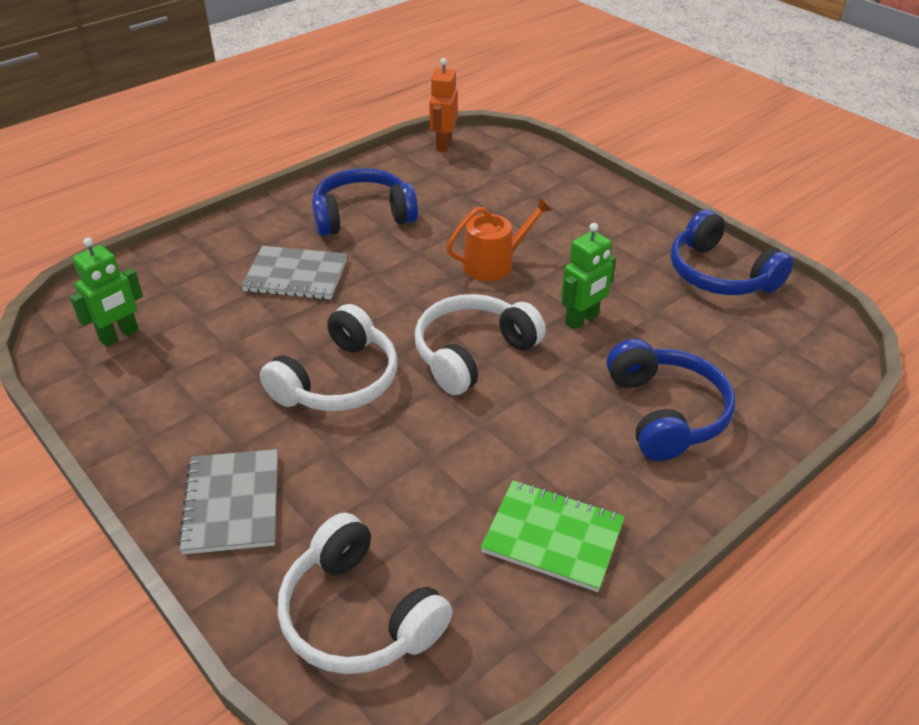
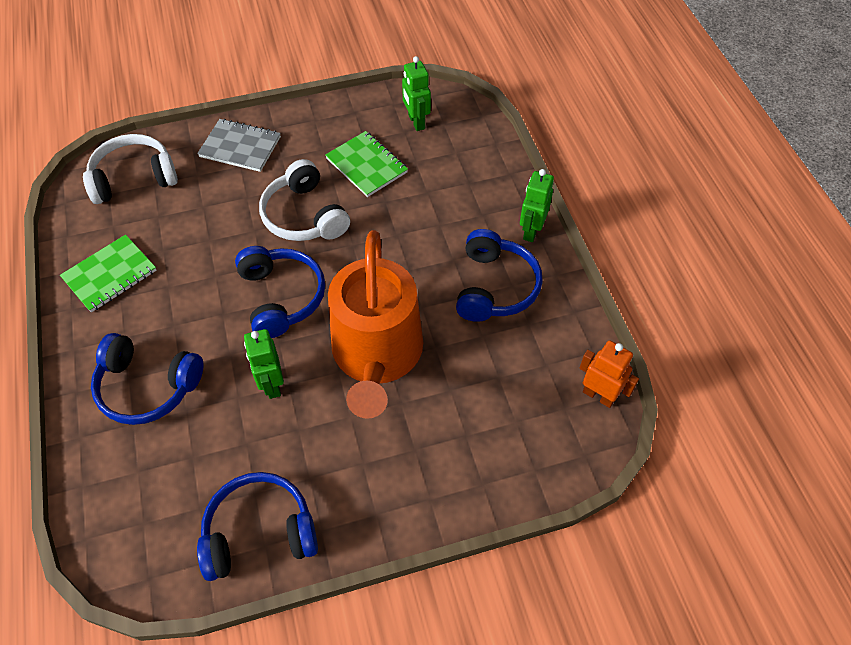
camera: 115 degrees right, 15 degrees up
(222, 355) = (366, 165): none -> green notebook
(275, 210) = (531, 231): none -> green robot
(296, 275) = (432, 222): grey notebook -> none
(472, 353) = (282, 297): white headphones -> blue headphones
(494, 263) = (377, 355): orange watering can -> orange watering can, size x2.05

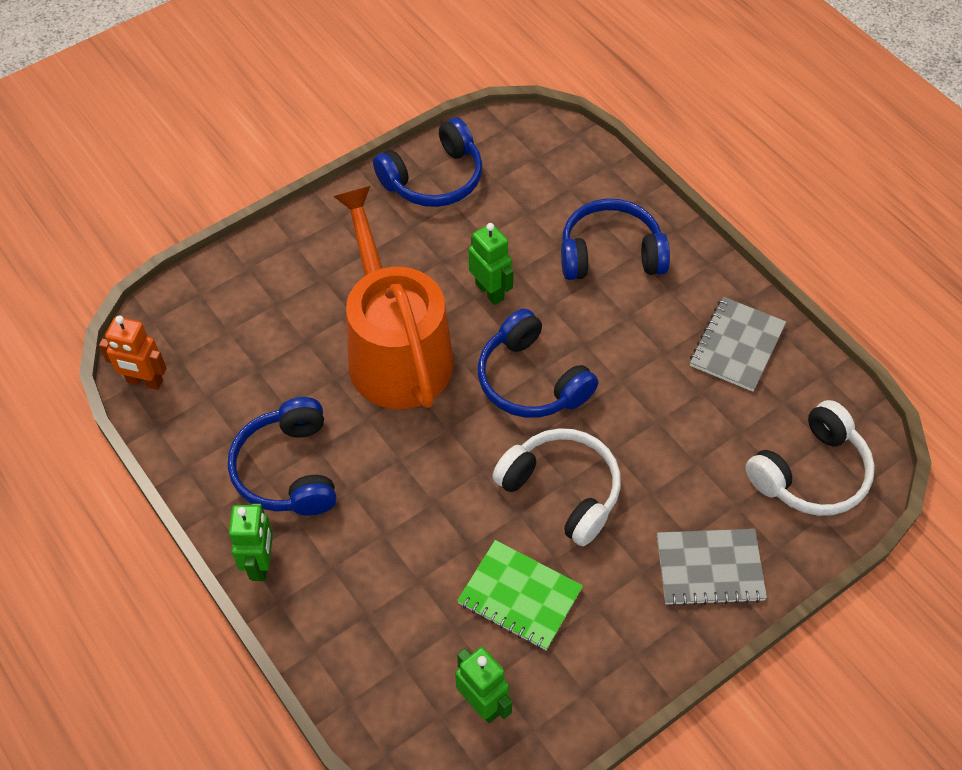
camera: 160 degrees right, 0 degrees up
(110, 275) = (737, 346): green notebook -> grey notebook

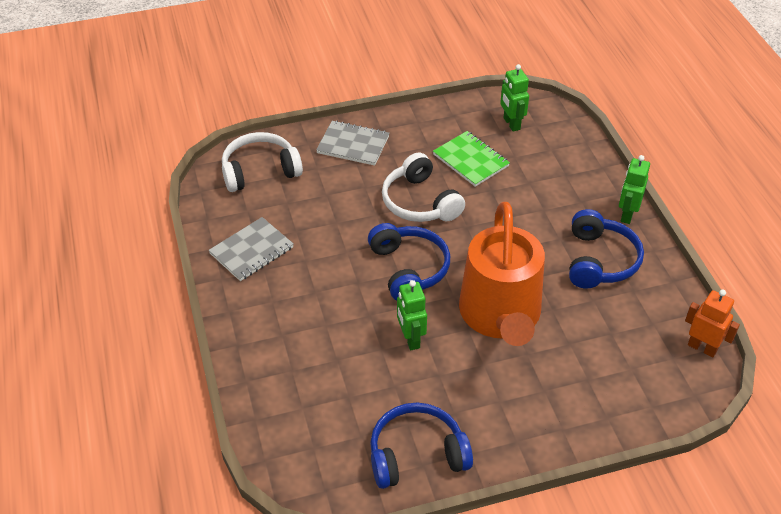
camera: 160 degrees left, 10 degrees down
(610, 253) = (300, 341): blue headphones -> none

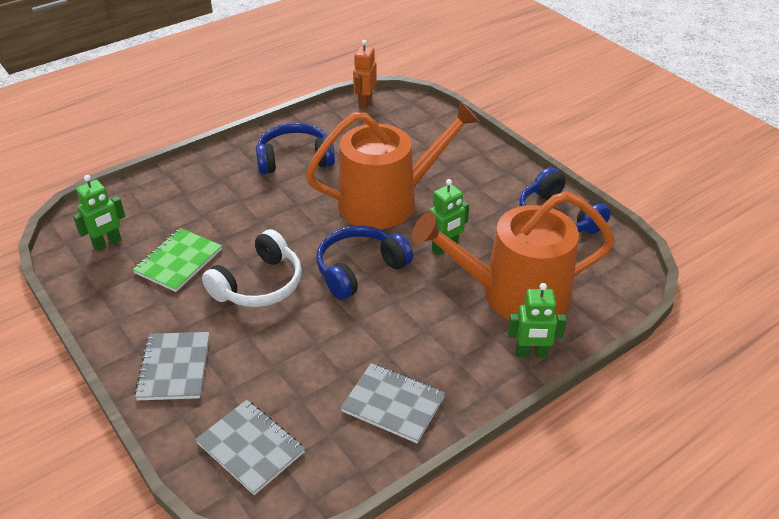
camera: 110 degrees left, 5 degrees down
(260, 171) = (250, 448): white headphones -> grey notebook
(324, 370) = (514, 294): none -> orange watering can
(627, 215) = (230, 152): green robot -> green robot (531, 353)

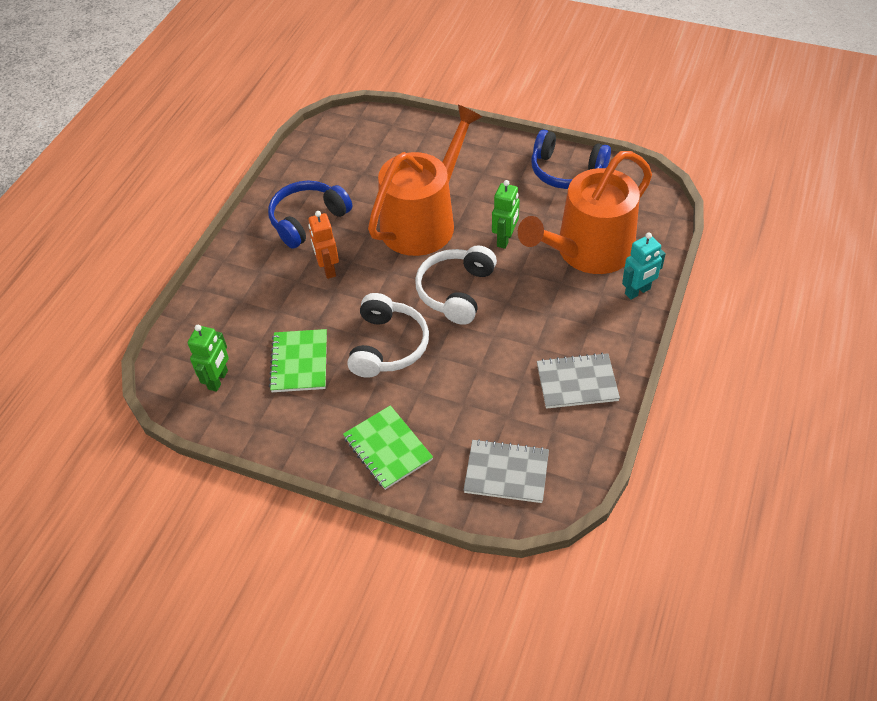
camera: 30 degrees left, 10 degrees up
(174, 367) = (388, 448): grey notebook -> green notebook
(359, 269) = (455, 291): blue headphones -> white headphones
(365, 103) = (318, 137): orange robot -> orange robot (328, 269)
(531, 353) = (638, 292): green robot -> turquoise robot

